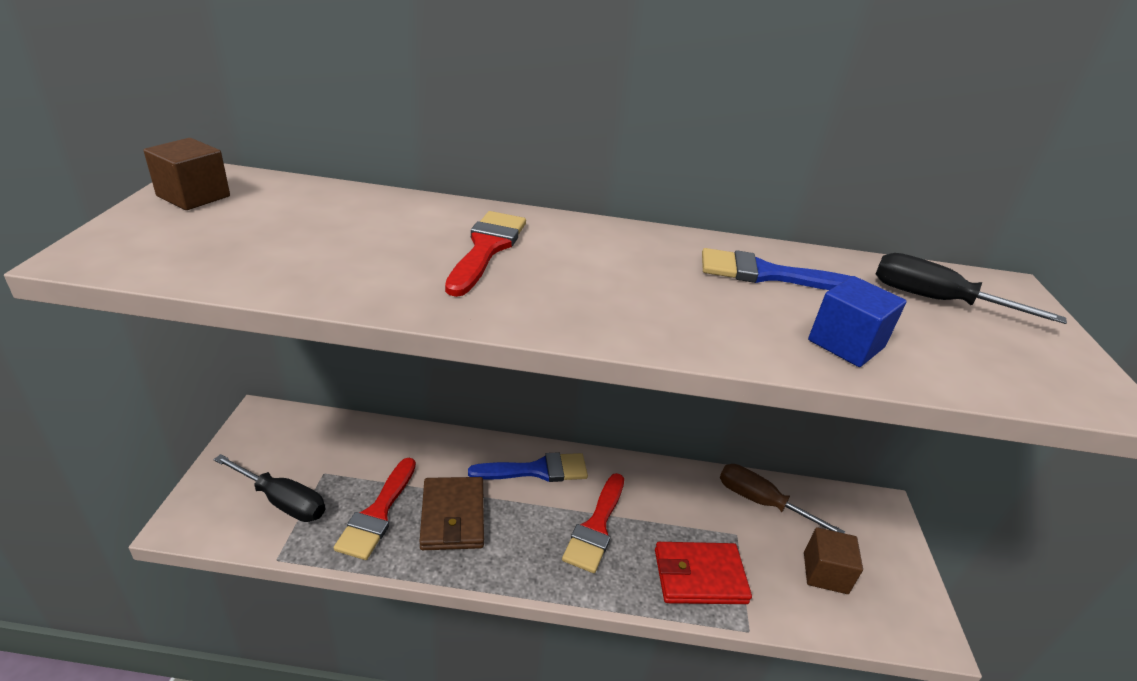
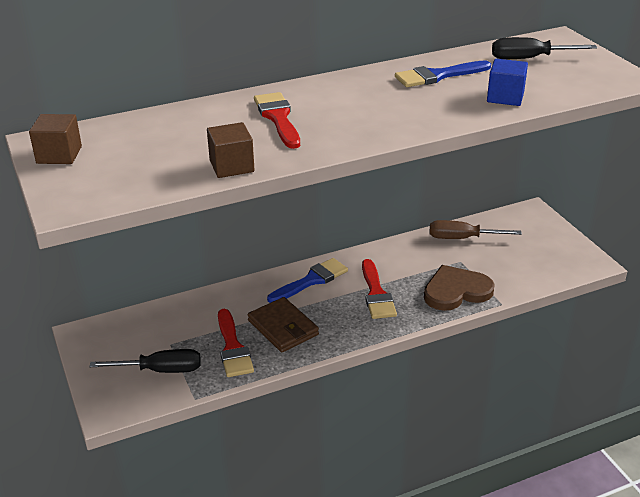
camera: 25 degrees left, 0 degrees up
(700, 576) = (456, 291): red wallet -> brown heart
(825, 573) = (522, 258): brown cube -> brown cube (231, 166)

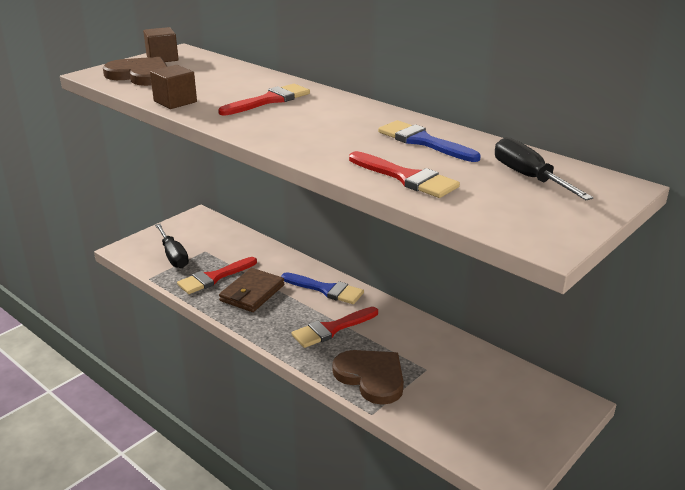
camera: 65 degrees right, 5 degrees down
(110, 176) = (140, 75): none -> brown heart
(462, 238) = (469, 361): brown screwdriver -> none
(505, 97) = (406, 178): blue cube -> red brush

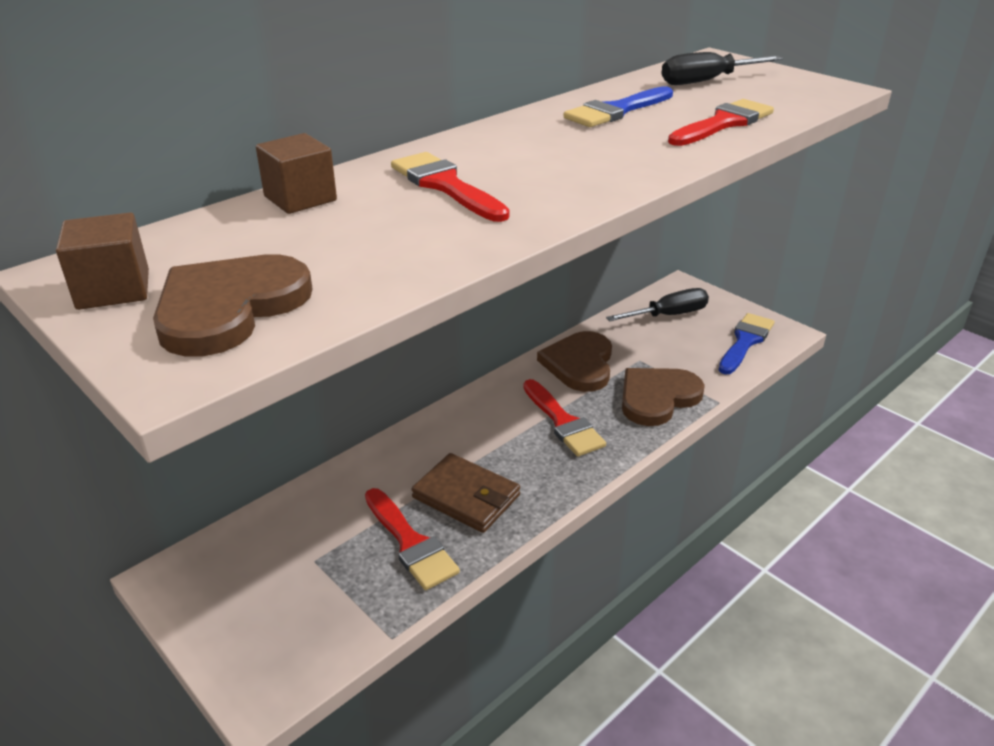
camera: 85 degrees left, 5 degrees up
(173, 256) = (318, 606): black screwdriver -> black screwdriver (668, 315)
(175, 102) = (428, 260): brown cube -> brown cube (300, 198)
(326, 290) = (470, 423): blue brush -> blue brush (745, 341)
(410, 336) = (579, 364): none -> brown heart

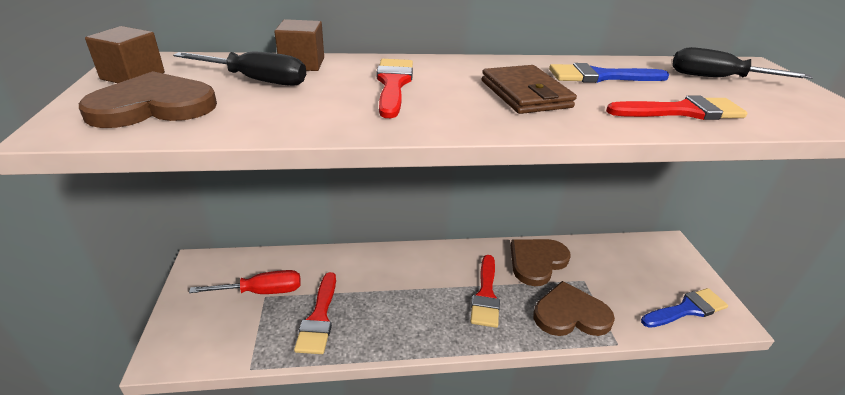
camera: 35 degrees right, 0 degrees up
(303, 558) = (261, 291): none -> red screwdriver
(466, 496) = (378, 308): brown wallet -> brown wallet (525, 94)
(668, 315) = (638, 259): black screwdriver -> black screwdriver (256, 80)

